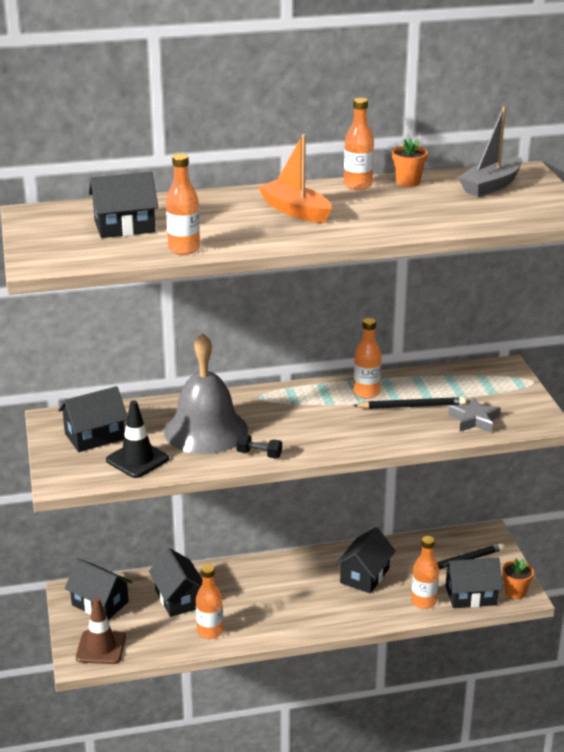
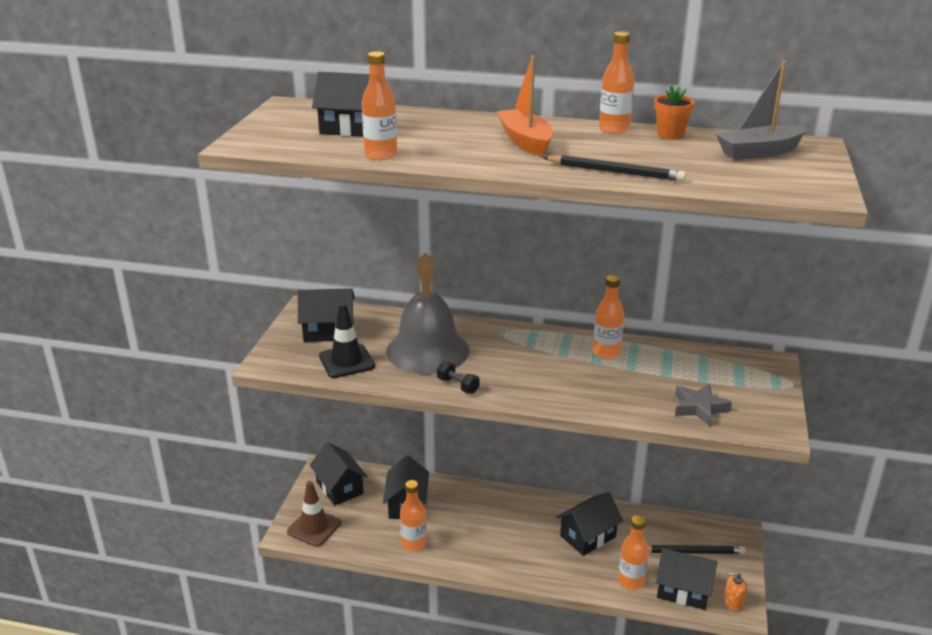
camera: 25 degrees right, 0 degrees up
(411, 406) = (642, 377): black pencil -> black pencil (615, 172)
(515, 592) = (733, 602): orange flower pot -> orange soap dispenser

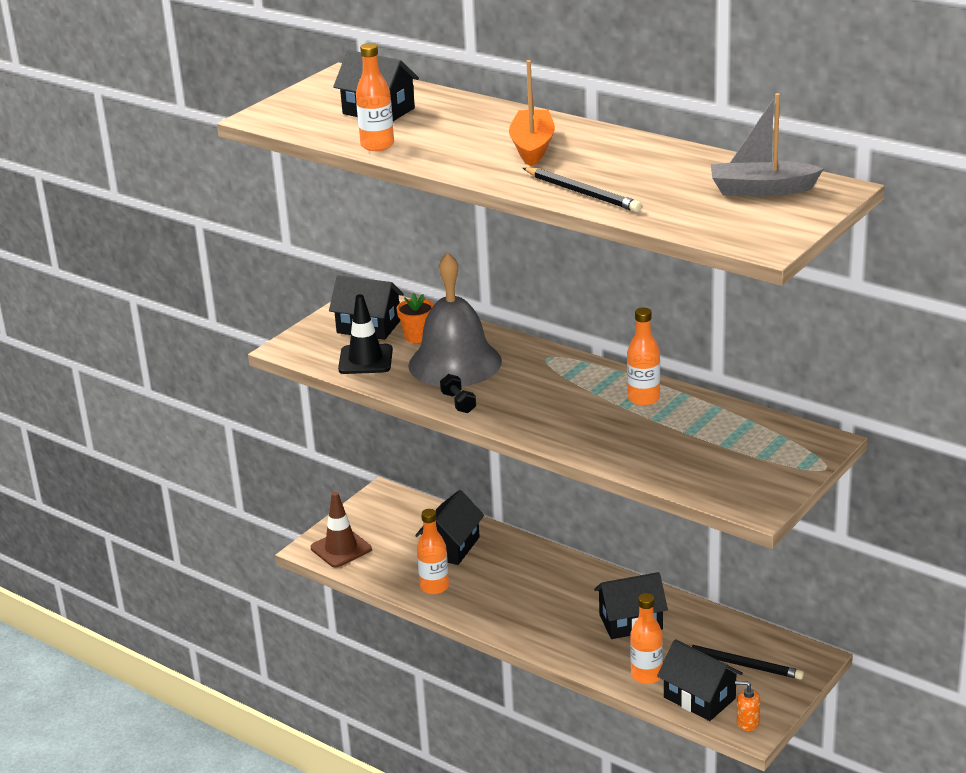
camera: 25 degrees right, 0 degrees up
(339, 488) = (389, 515): black house -> none
(614, 129) = (640, 144): orange bottle -> none
(670, 135) = (693, 157): orange flower pot -> orange flower pot (417, 337)
(699, 408) = (693, 471): grey star -> none

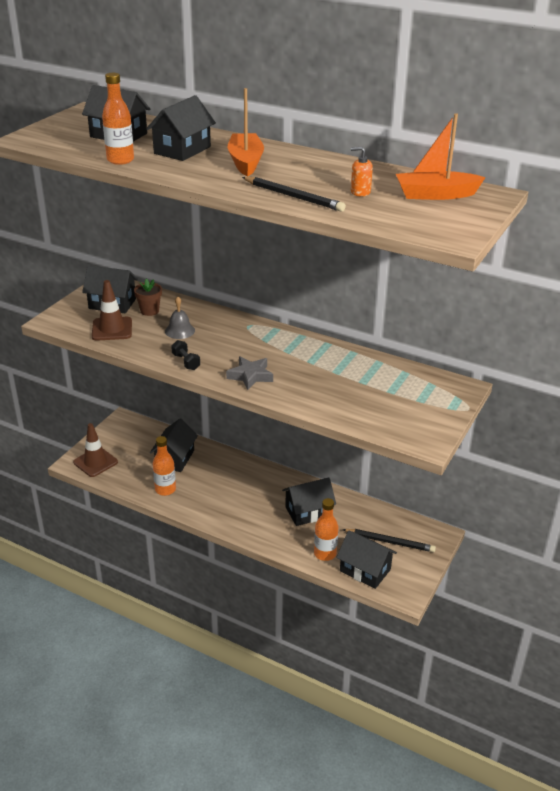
camera: 10 degrees left, 5 degrees up
(365, 360) = (112, 329): black traffic cone -> brown traffic cone
(417, 337) = (149, 311): orange flower pot -> brown flower pot
(455, 131) = (182, 150): none -> black house
(455, 363) = (180, 331): grey bell -> grey bell, size x0.43
(541, 422) = (250, 376): none -> grey star
(643, 398) = (324, 356): orange bottle -> none
(747, 722) = (402, 588): orange soap dispenser -> orange soap dispenser (360, 192)
(761, 190) = (435, 195): grey boat -> orange boat

